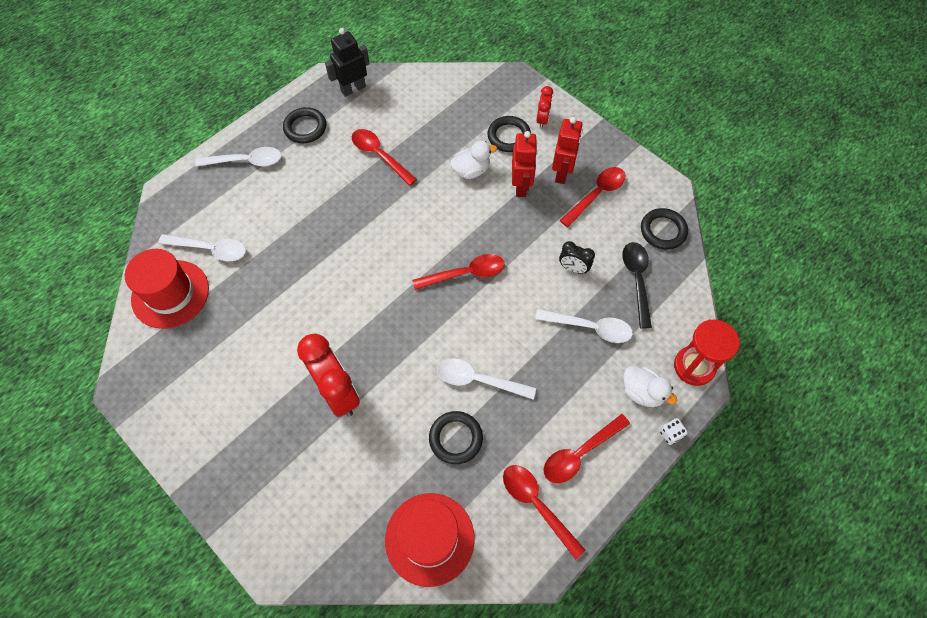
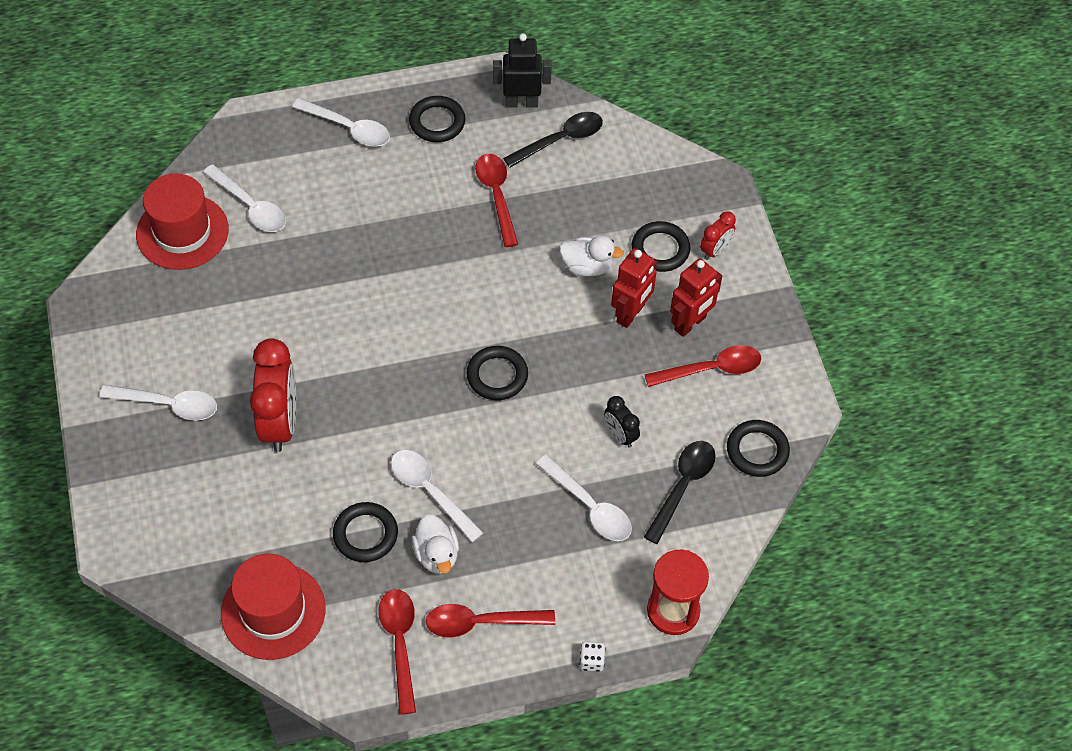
camera: 30 degrees right, 5 degrees down
(243, 428) = (168, 405): none -> white spoon
(395, 100) = (560, 140): none -> black spoon
(465, 274) = (497, 375): red spoon -> black ring
(642, 392) = (594, 603): white duck -> white duck (436, 554)

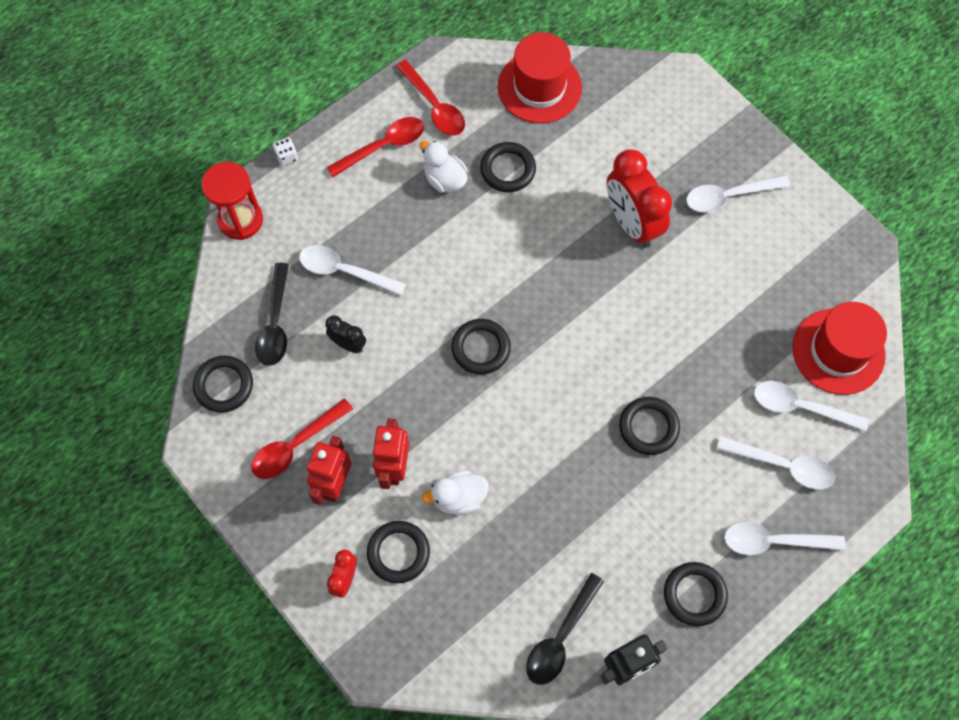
camera: 155 degrees right, 10 degrees up
(390, 247) = (648, 427): none -> black ring
(430, 491) = (478, 224): white spoon -> white spoon (782, 465)
(496, 196) = (585, 535): red spoon -> none

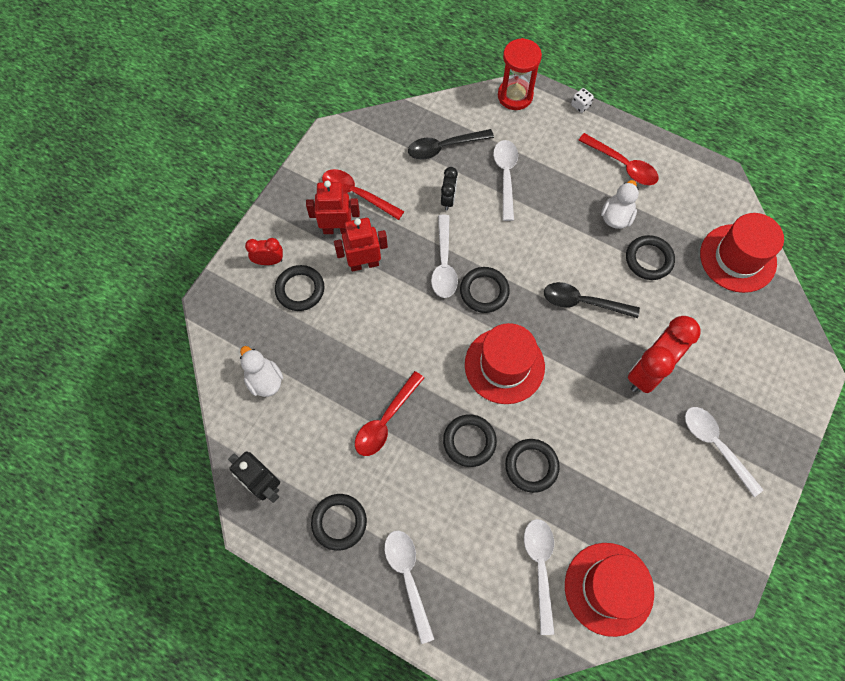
camera: 70 degrees right, 0 degrees up
(224, 385) = (383, 133): black ring -> black ring (531, 466)
(434, 106) = (677, 187): red spoon -> red spoon (385, 420)
(458, 498) = (356, 316): white duck -> white duck (264, 380)
(560, 637) = (272, 427): black spoon -> black spoon (583, 302)
(576, 360) = (504, 365): none -> red hat
(782, 465) = (479, 566): white spoon -> white spoon (444, 264)

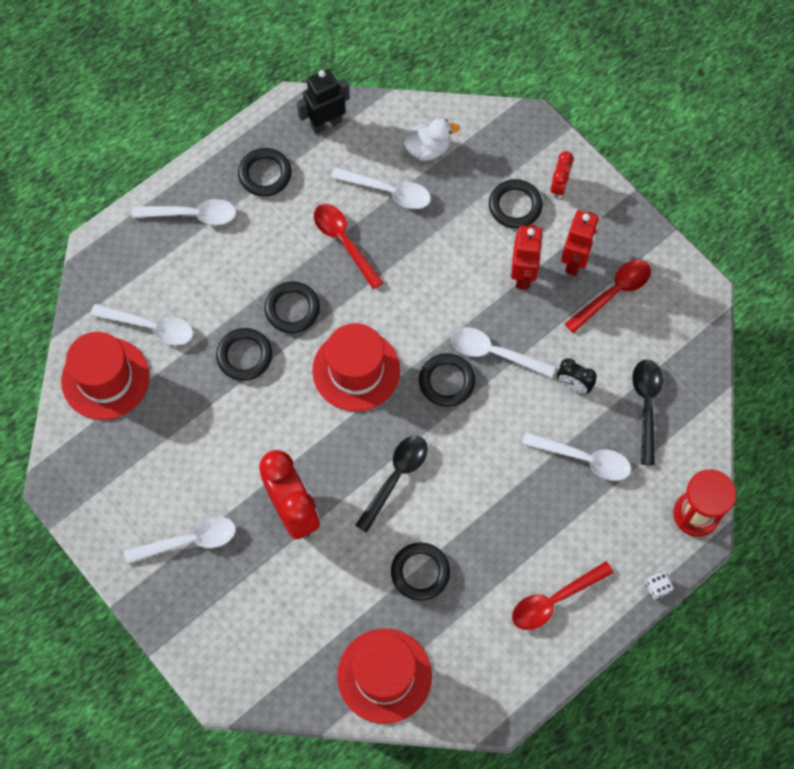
camera: 110 degrees right, 0 degrees up
(320, 400) = (388, 191): none -> white spoon
(616, 217) = (487, 561): white duck -> none

